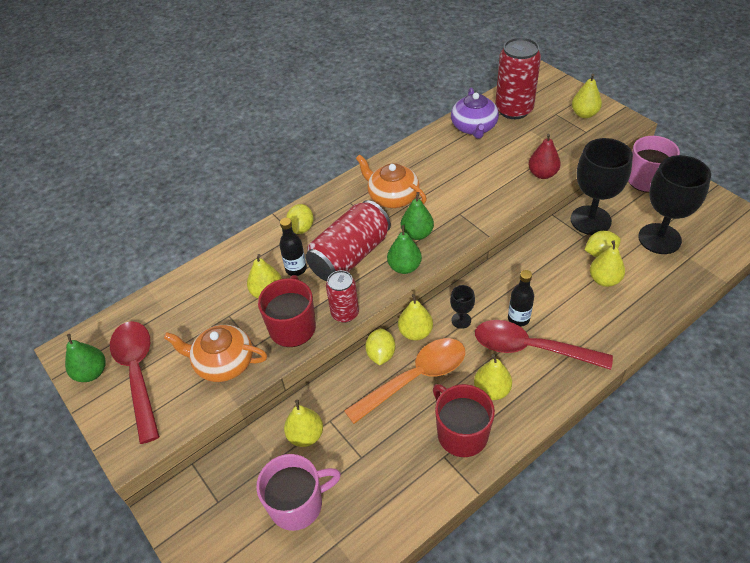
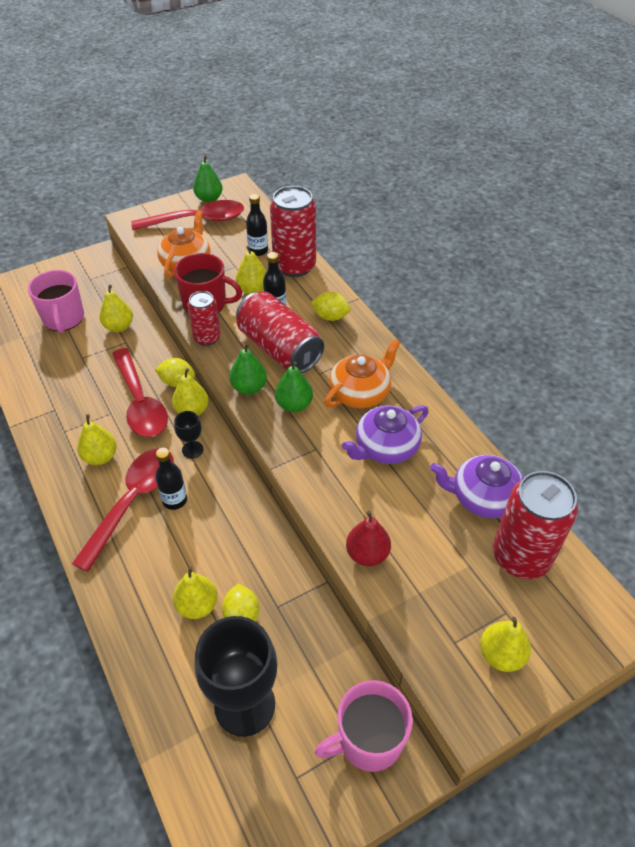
camera: 95 degrees right, 0 degrees up
(200, 302) = (258, 251): none -> black bottle
(226, 267) = (294, 266): none -> red can
(415, 378) = (140, 402): orange spoon -> red spoon
(445, 176) = (385, 447): none -> purple teapot
(461, 433) = (69, 425): red mug -> none
(590, 220) = (304, 625): black goblet -> none

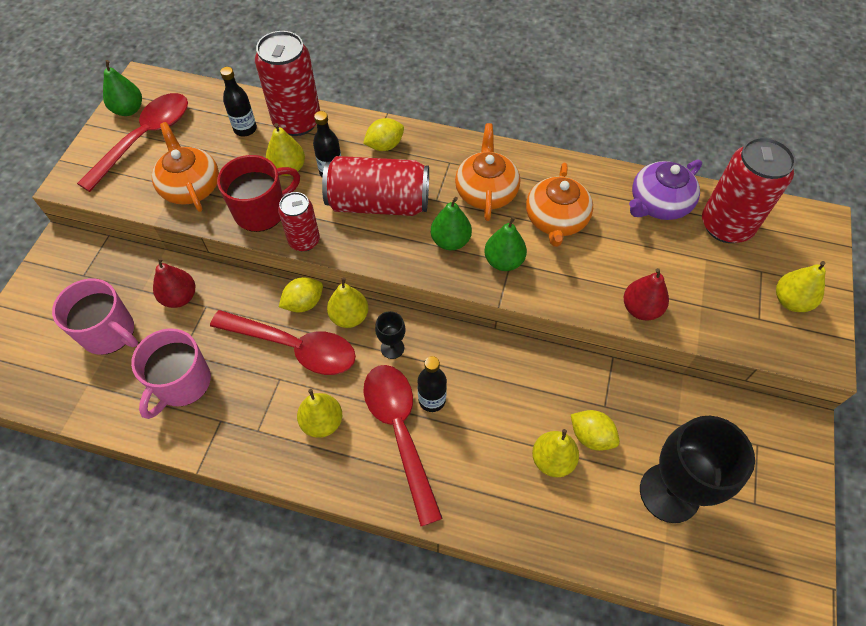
camera: 45 degrees left, 10 degrees up
(119, 327) = (180, 297): yellow pear -> red pear
(249, 388) = (397, 255): green pear -> green pear (503, 261)
(368, 740) = (762, 434): pink mug -> pink mug (182, 383)
(385, 447) = (556, 220): purple teapot -> orange teapot

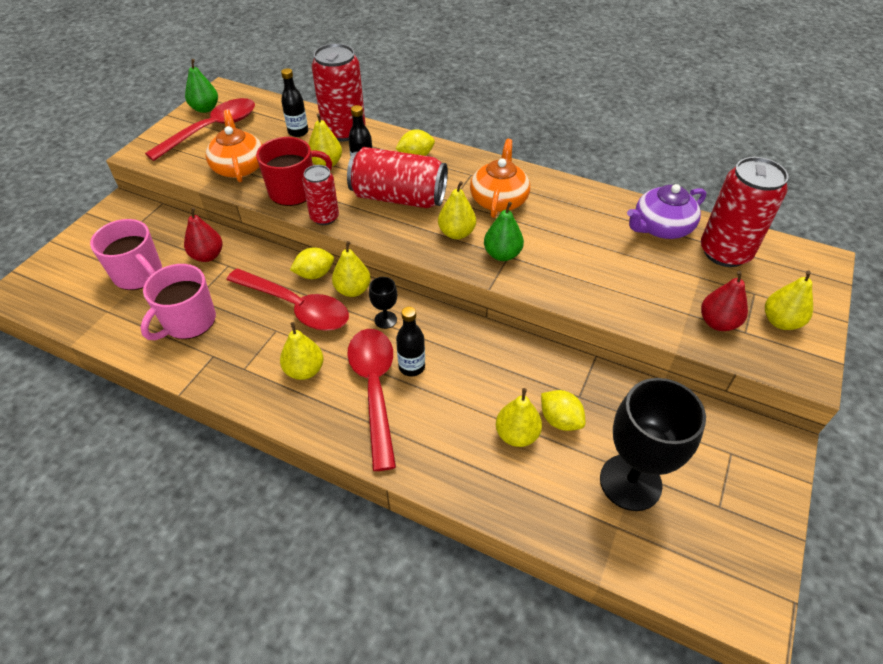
camera: 10 degrees right, 10 degrees down
(450, 241) = (456, 233): green pear -> yellow pear
(556, 220) = (559, 228): orange teapot -> none
(641, 309) = (626, 308): red pear -> red pear (717, 322)

